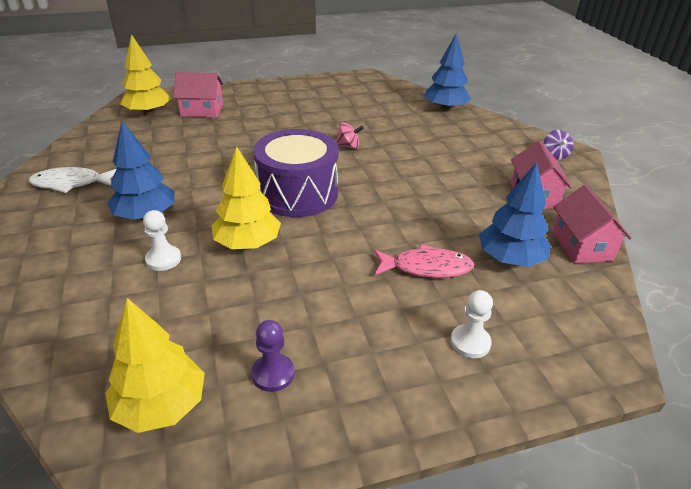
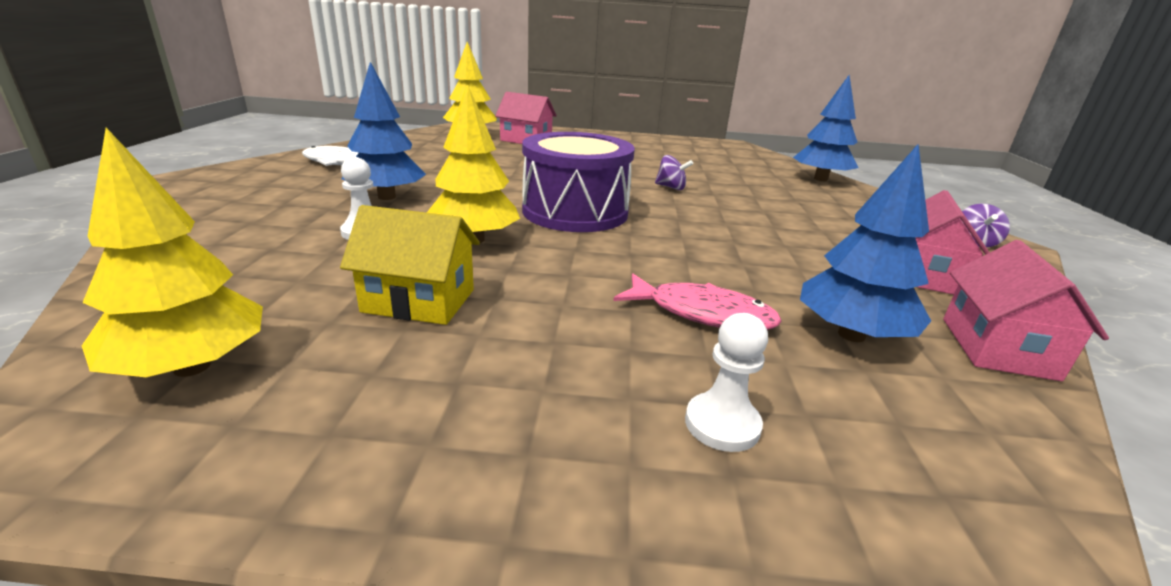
camera: 20 degrees right, 10 degrees down
(254, 311) = (419, 301): none -> yellow house
(273, 374) = (373, 374): purple pawn -> none
(349, 146) = (671, 187): pink spinning top -> purple spinning top

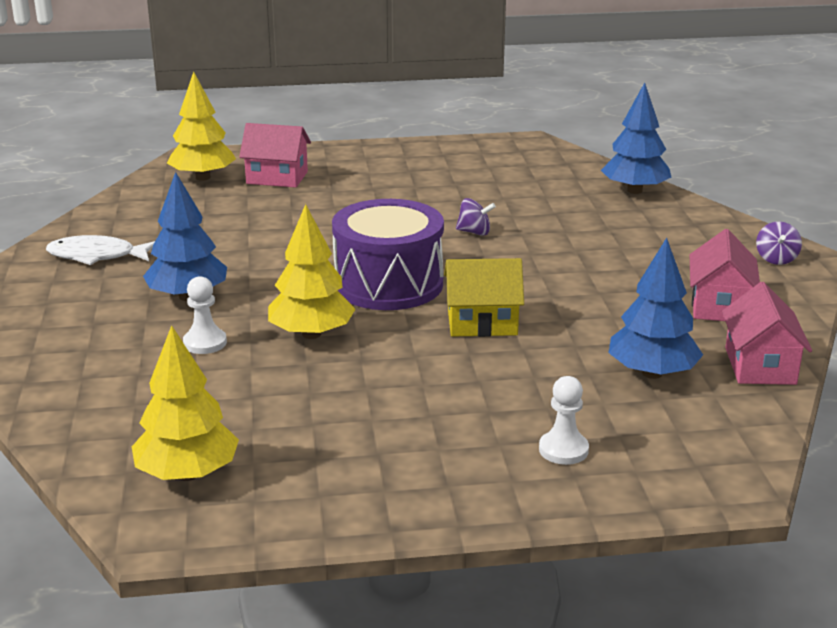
camera: 10 degrees left, 0 degrees up
(419, 301) = (307, 400): yellow house -> yellow house (482, 323)
(702, 314) = (536, 374): pink fish -> none

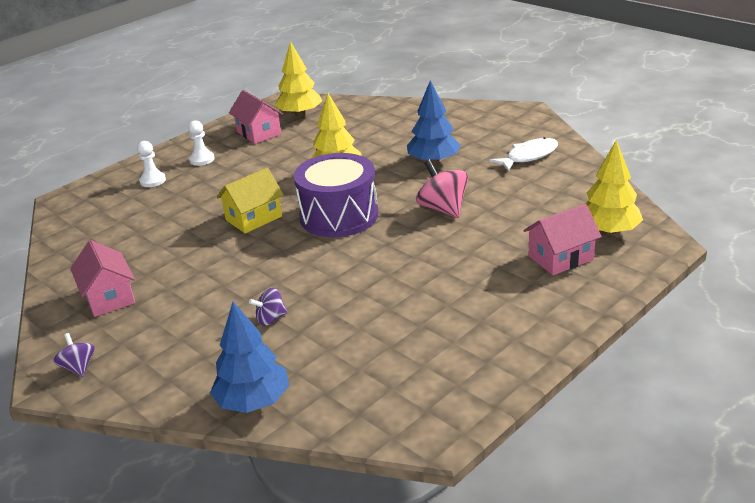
camera: 145 degrees right, 5 degrees up
(205, 343) = (380, 149): white pawn -> white pawn (202, 159)
(283, 246) = (443, 209): none -> pink spinning top
(474, 232) = (338, 280): purple spinning top -> purple spinning top (271, 319)
(652, 373) = (130, 232): blue tree -> none
(760, 366) = (66, 264): pink house -> pink house (258, 133)

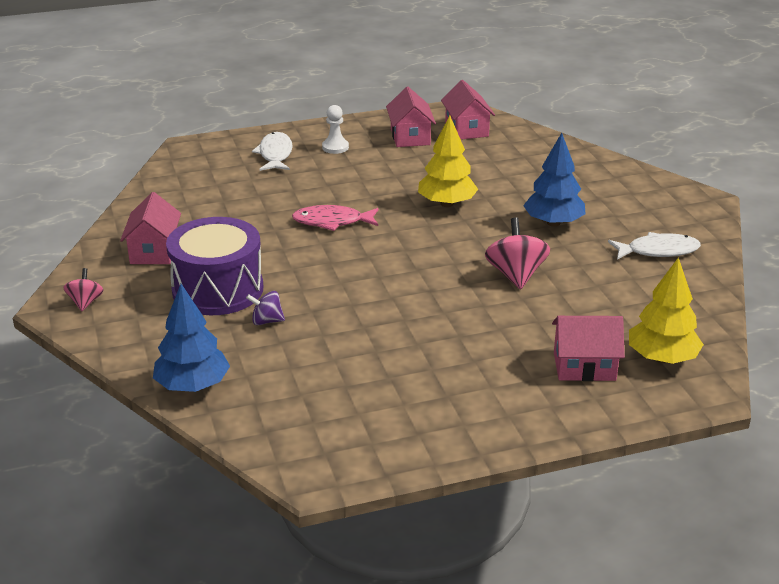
camera: 25 degrees right, 0 degrees up
(78, 367) = (85, 302): purple spinning top -> pink spinning top
(153, 181) = (275, 154): white pawn -> white fish
(254, 218) = (332, 222): yellow house -> pink fish
(300, 114) = (466, 129): yellow tree -> pink house
(339, 216) = (410, 247): purple drum -> purple drum (218, 289)

